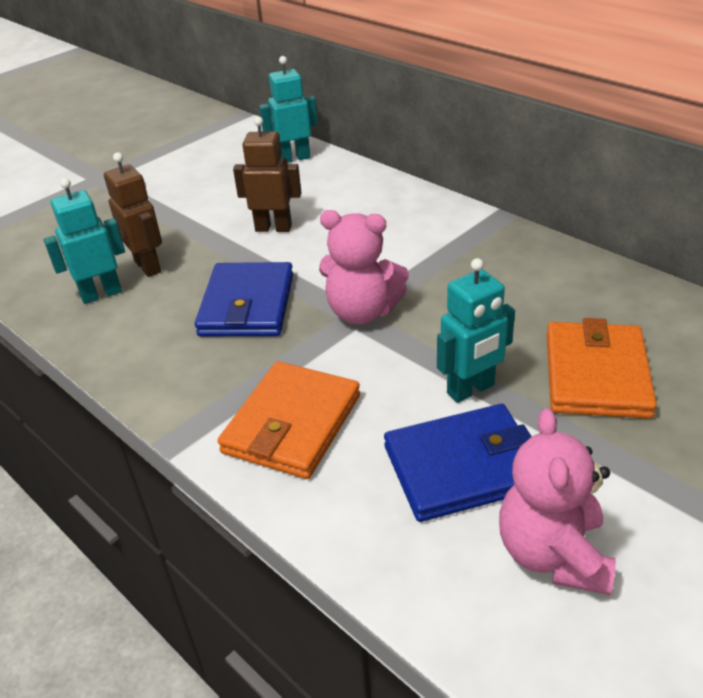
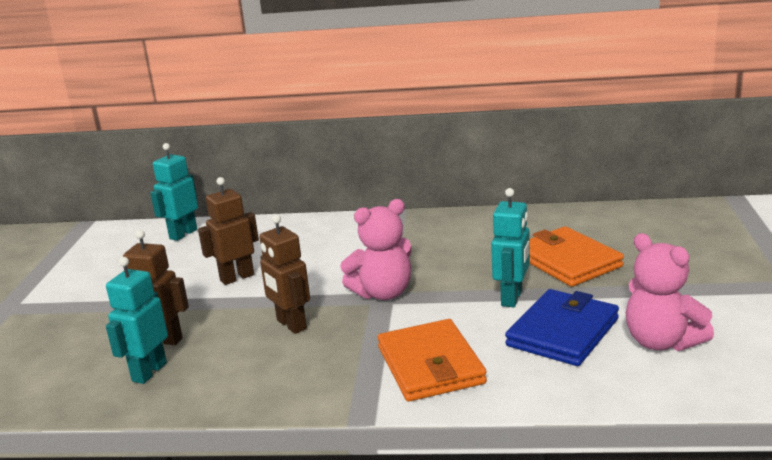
camera: 40 degrees left, 15 degrees down
(247, 305) = (291, 325): blue wallet -> brown robot

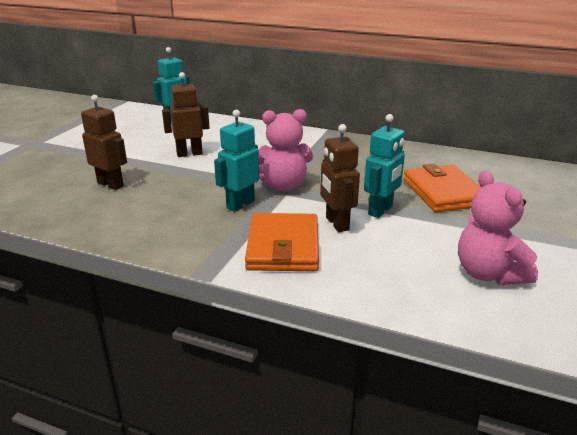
camera: 15 degrees right, 5 degrees up
(149, 372) = (84, 204): turquoise robot -> turquoise robot (240, 204)
(291, 325) = (202, 193): brown robot -> brown robot (336, 224)
(563, 332) = (406, 246): blue wallet -> none

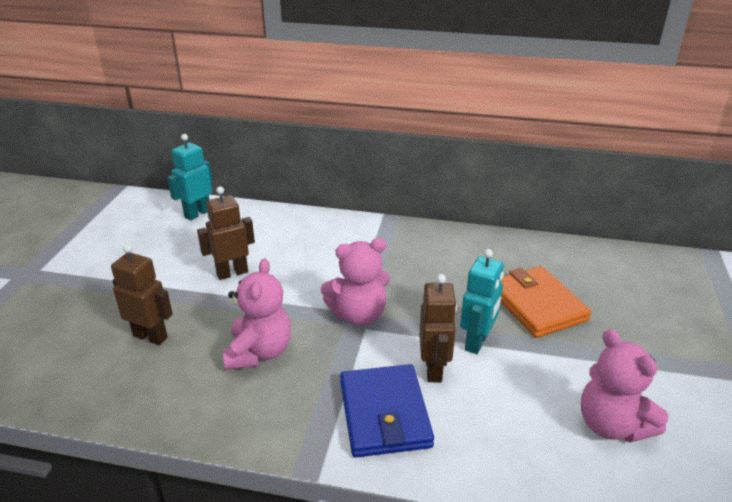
camera: 10 degrees left, 5 degrees up
(193, 201) = (259, 352): none -> pink teddy bear
(240, 204) = (317, 351): turquoise robot -> none
(283, 246) = (384, 414): orange wallet -> blue wallet
(336, 224) = (434, 369): brown robot -> brown robot turned 150 degrees counterclockwise

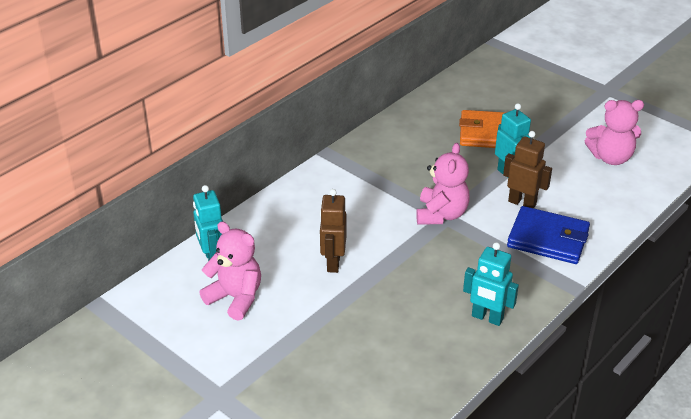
camera: 60 degrees left, 5 degrees up
(150, 336) = (386, 329): brown robot -> none
(205, 405) = (487, 318): none -> turquoise robot
(259, 352) = (448, 276): pink teddy bear -> pink teddy bear (235, 298)

